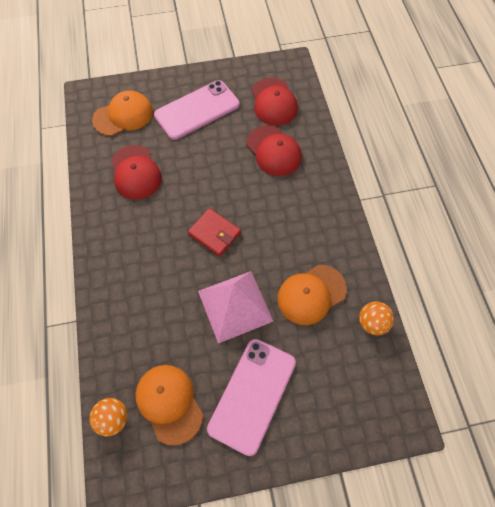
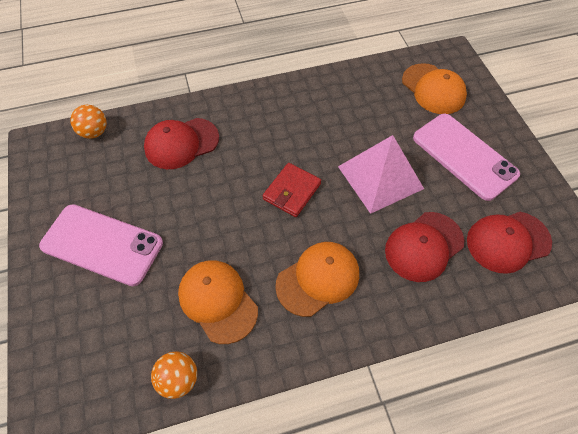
camera: 85 degrees right, 5 degrees down
(135, 172) = (359, 110): red cap -> red cap (181, 143)
(169, 403) = (103, 172): orange cap -> orange cap (318, 279)
(235, 306) = (203, 220): pink pyramid -> pink pyramid (380, 177)

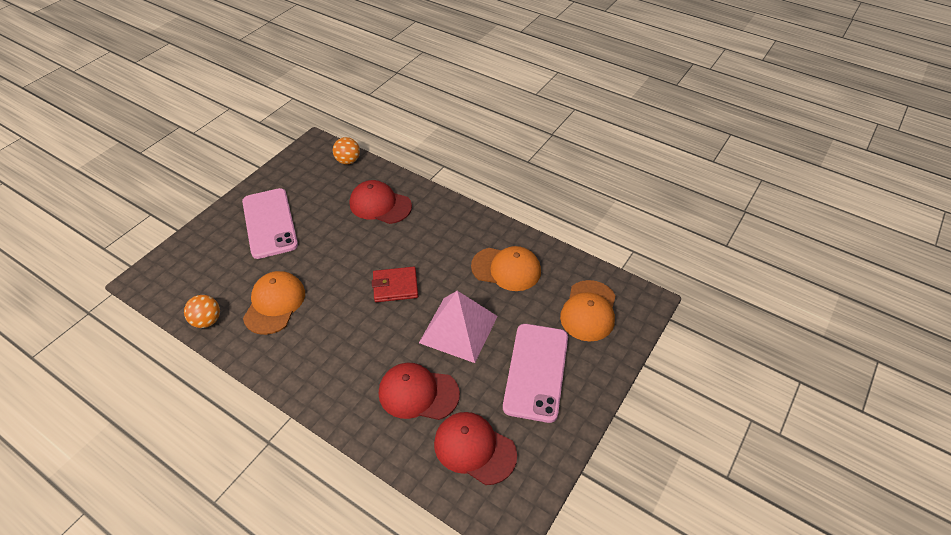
camera: 50 degrees right, 10 degrees down
(318, 279) = (335, 346): orange cap -> orange cap (506, 269)

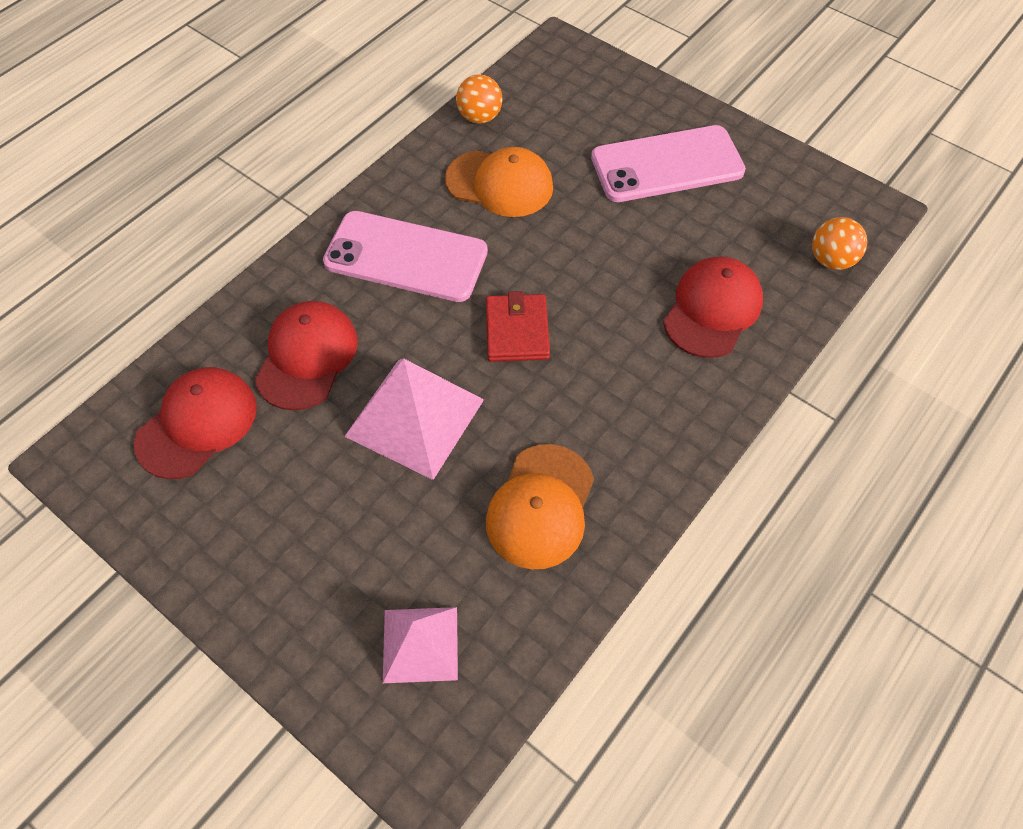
camera: 95 degrees right, 10 degrees up
(536, 371) = (307, 528): pink phone -> pink phone (406, 257)
(588, 311) = (420, 644): orange cap -> pink pyramid

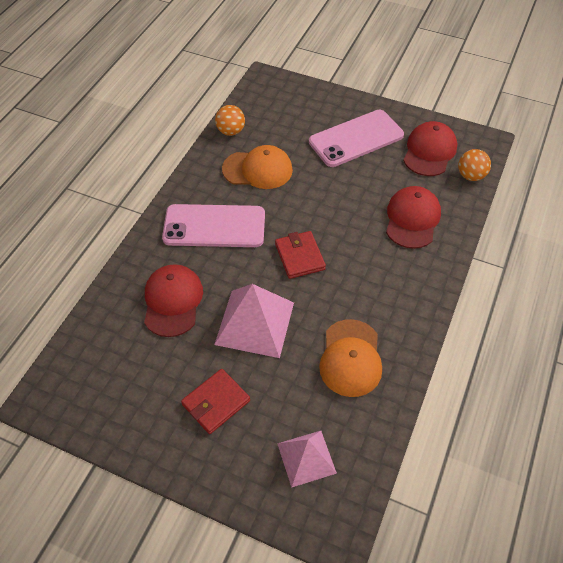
camera: 15 degrees left, 5 degrees down
(197, 424) = (115, 359): red cap -> red cap (429, 151)
(317, 525) = (216, 402): none -> red wallet

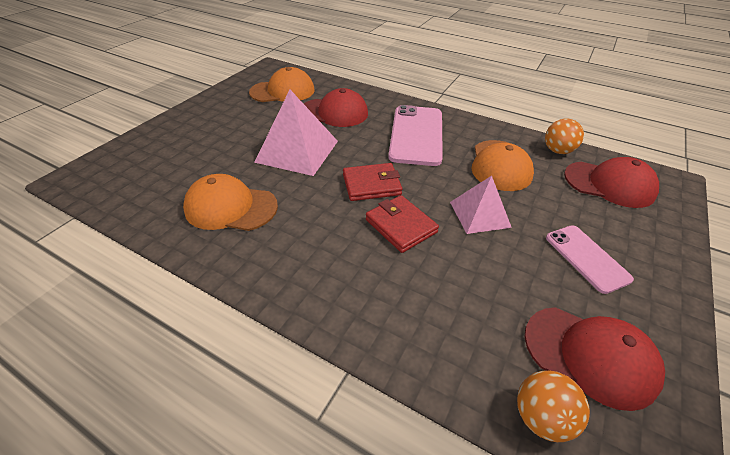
camera: 95 degrees right, 10 degrees down
(118, 366) = (283, 91): none -> orange cap
(216, 402) = (229, 128): red wallet -> red wallet (401, 226)
(306, 458) = (148, 169): pink pyramid -> pink pyramid (480, 214)
(356, 138) = (586, 258): pink phone -> pink phone, size x0.59
(412, 219) = (427, 299): red cap -> red cap (609, 184)

